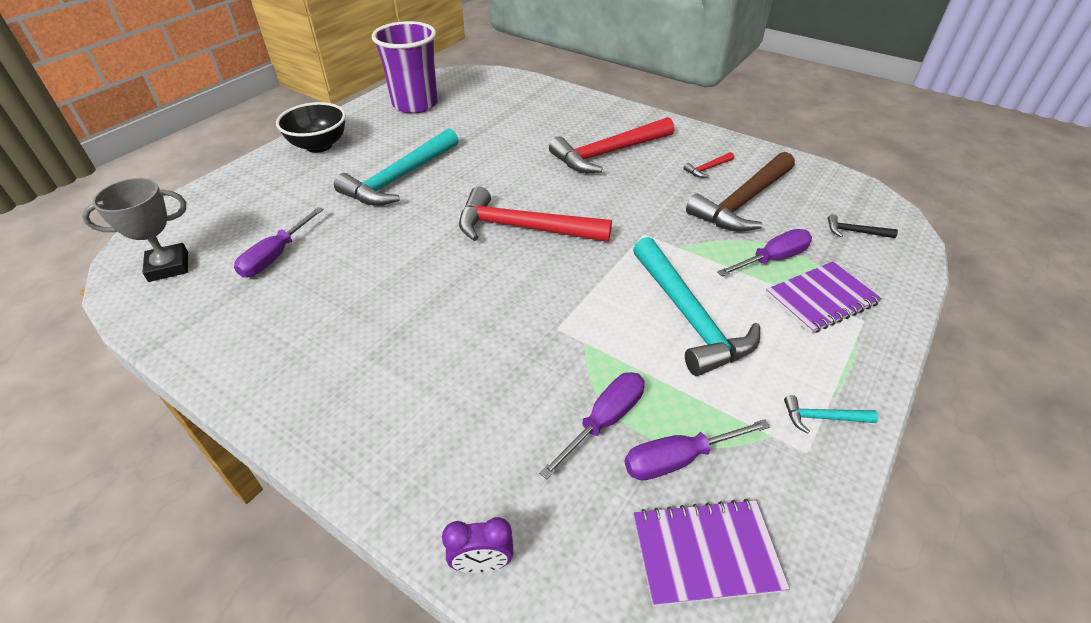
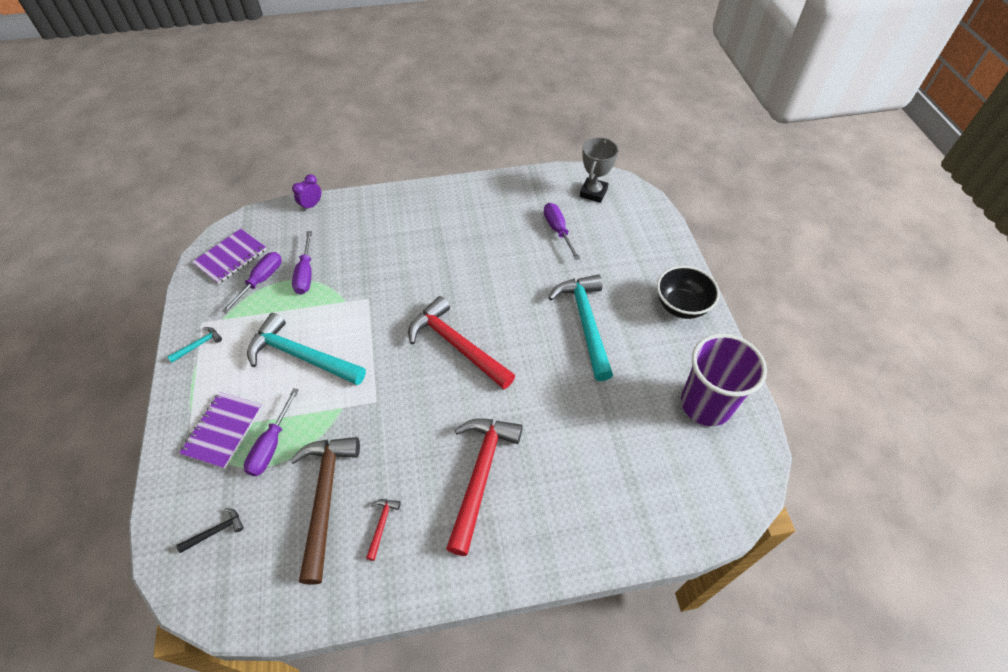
camera: 135 degrees right, 10 degrees up
(523, 228) = (457, 345): red hammer -> red hammer turned 105 degrees counterclockwise

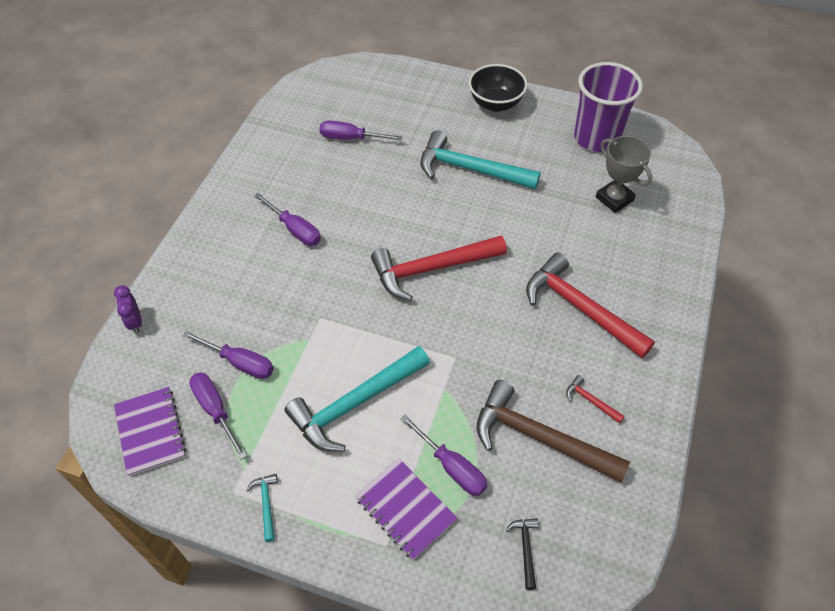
camera: 60 degrees left, 0 degrees up
(441, 244) = (295, 229): none -> purple screwdriver
(593, 192) = (325, 93): grey trophy -> grey trophy (614, 199)

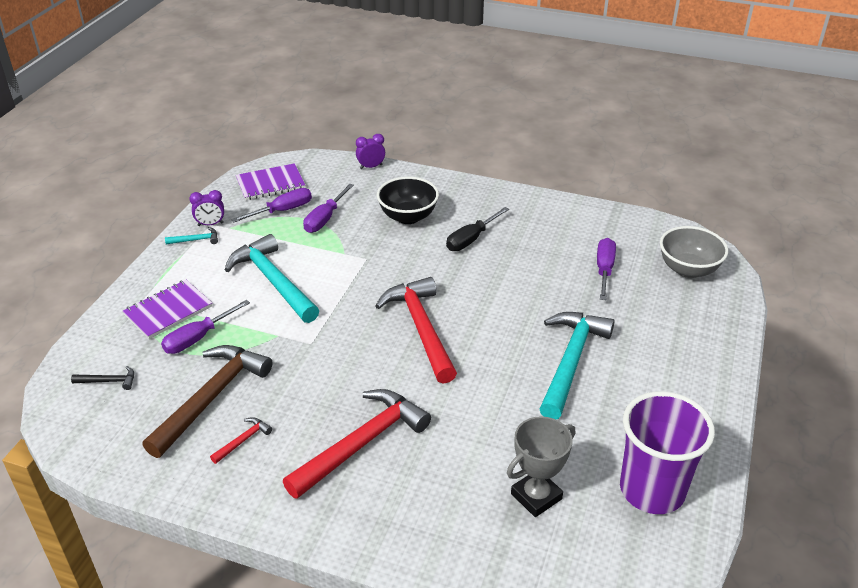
camera: 90 degrees right, 15 degrees down
(233, 492) = (210, 224): none -> purple clock
(295, 229) = (471, 239): purple screwdriver -> black screwdriver
(353, 88) = (688, 269): none -> grey bowl
(495, 104) = (695, 389): black bowl -> black bowl (408, 217)

